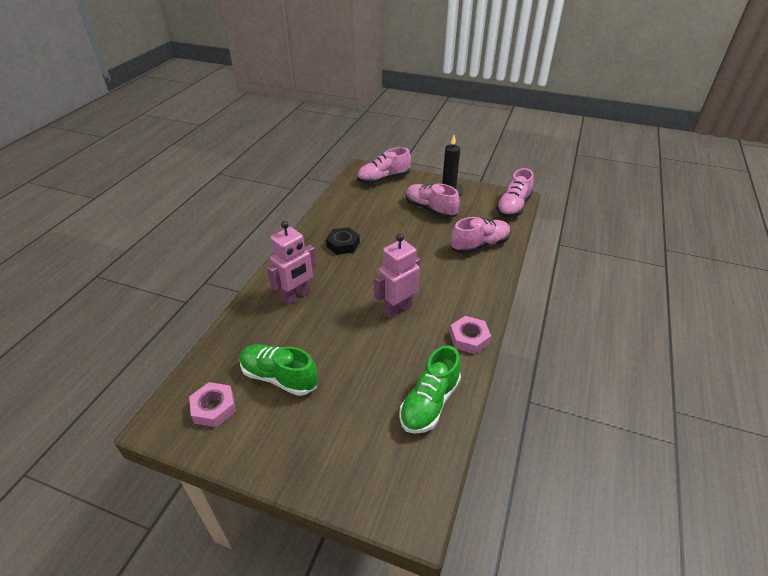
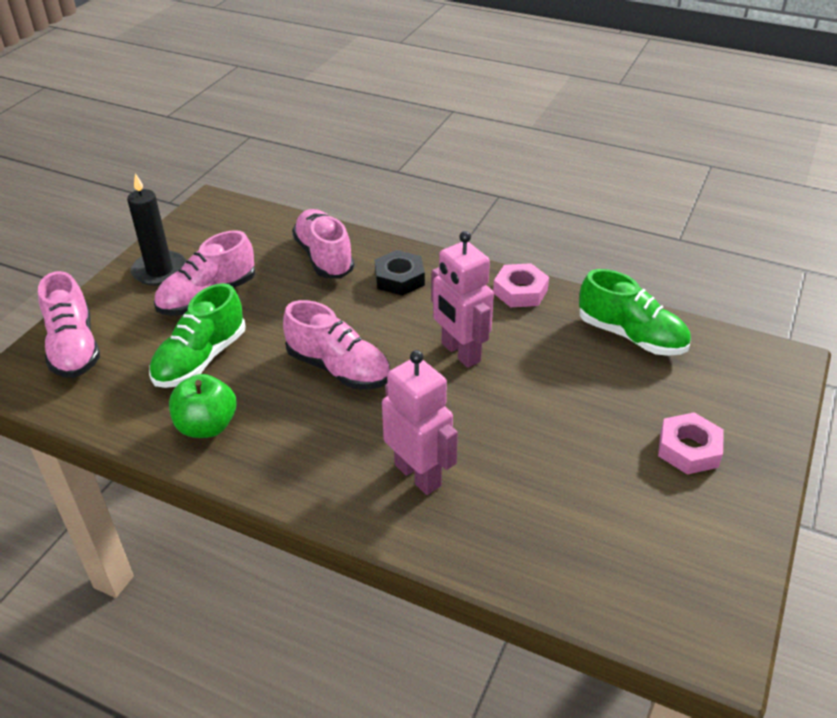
camera: 85 degrees left, 0 degrees up
(214, 408) = (674, 569): pink nut -> pink nut (688, 449)
(279, 377) = (604, 489): green shoe -> green shoe (201, 359)
(332, 224) = (207, 426): none -> green apple
(343, 244) = (280, 411): black nut -> black nut (399, 278)
(513, 207) = (235, 212): pink shoe -> pink shoe (338, 368)

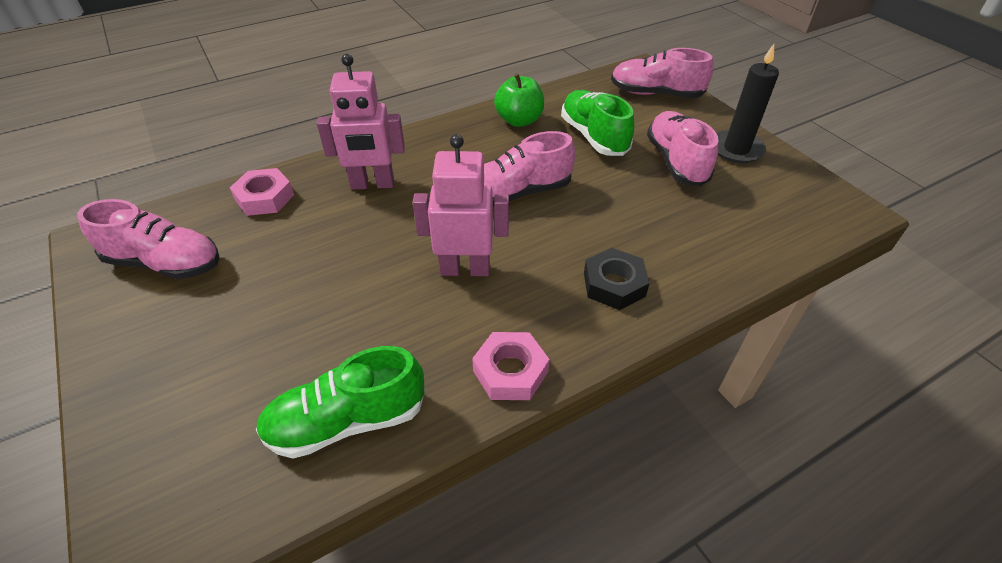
camera: 125 degrees right, 5 degrees up
(324, 257) = (694, 248): pink shoe -> pink shoe (165, 263)
(688, 449) = (193, 346): pink nut -> pink nut (265, 198)

